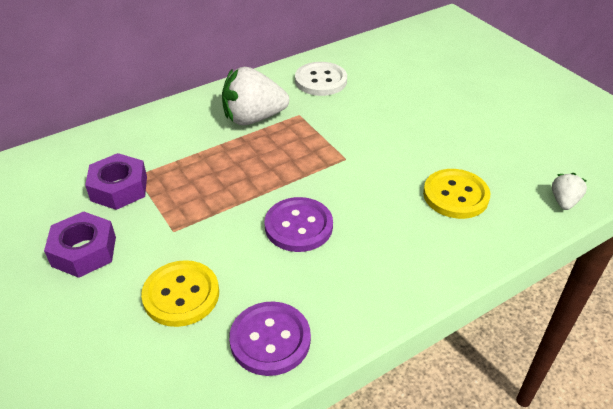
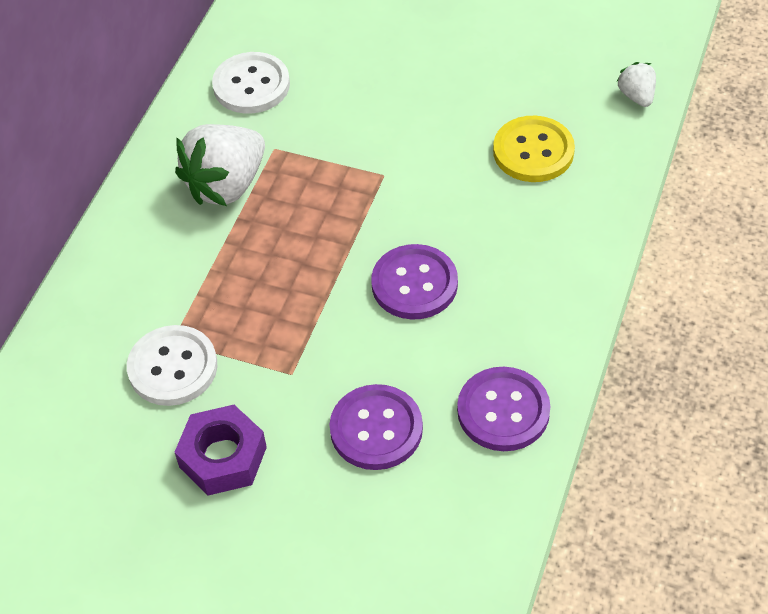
camera: 35 degrees left, 10 degrees up
(119, 188) = (173, 367): purple nut -> white button
(181, 295) = (376, 429): yellow button -> purple button

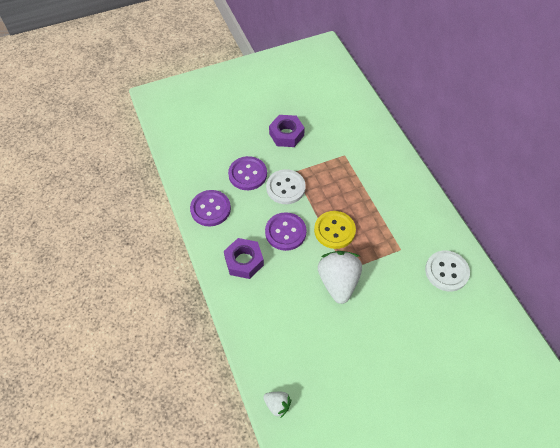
camera: 135 degrees right, 5 degrees up
(173, 367) = (333, 147): white button -> white button (285, 187)
(226, 185) = (398, 220): white strawberry -> white strawberry (338, 282)
(523, 286) = (244, 261): none -> purple nut
(533, 151) = (296, 331): yellow button -> yellow button (334, 230)

